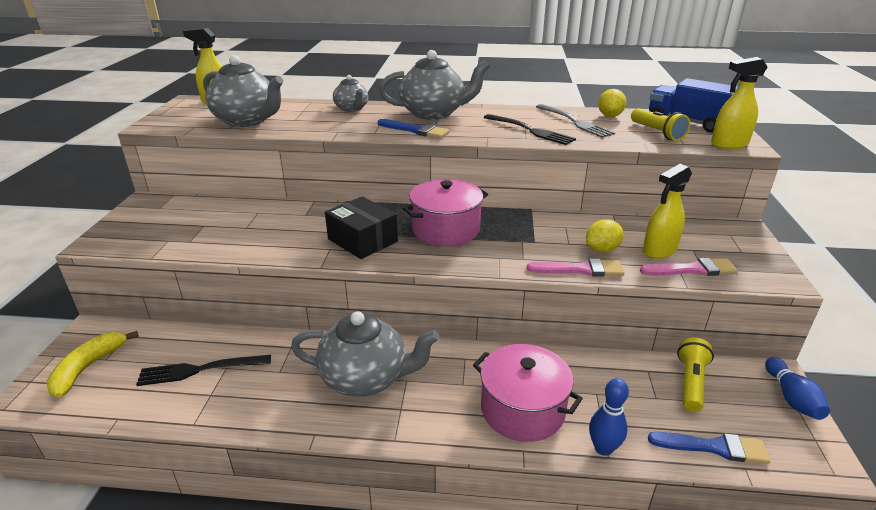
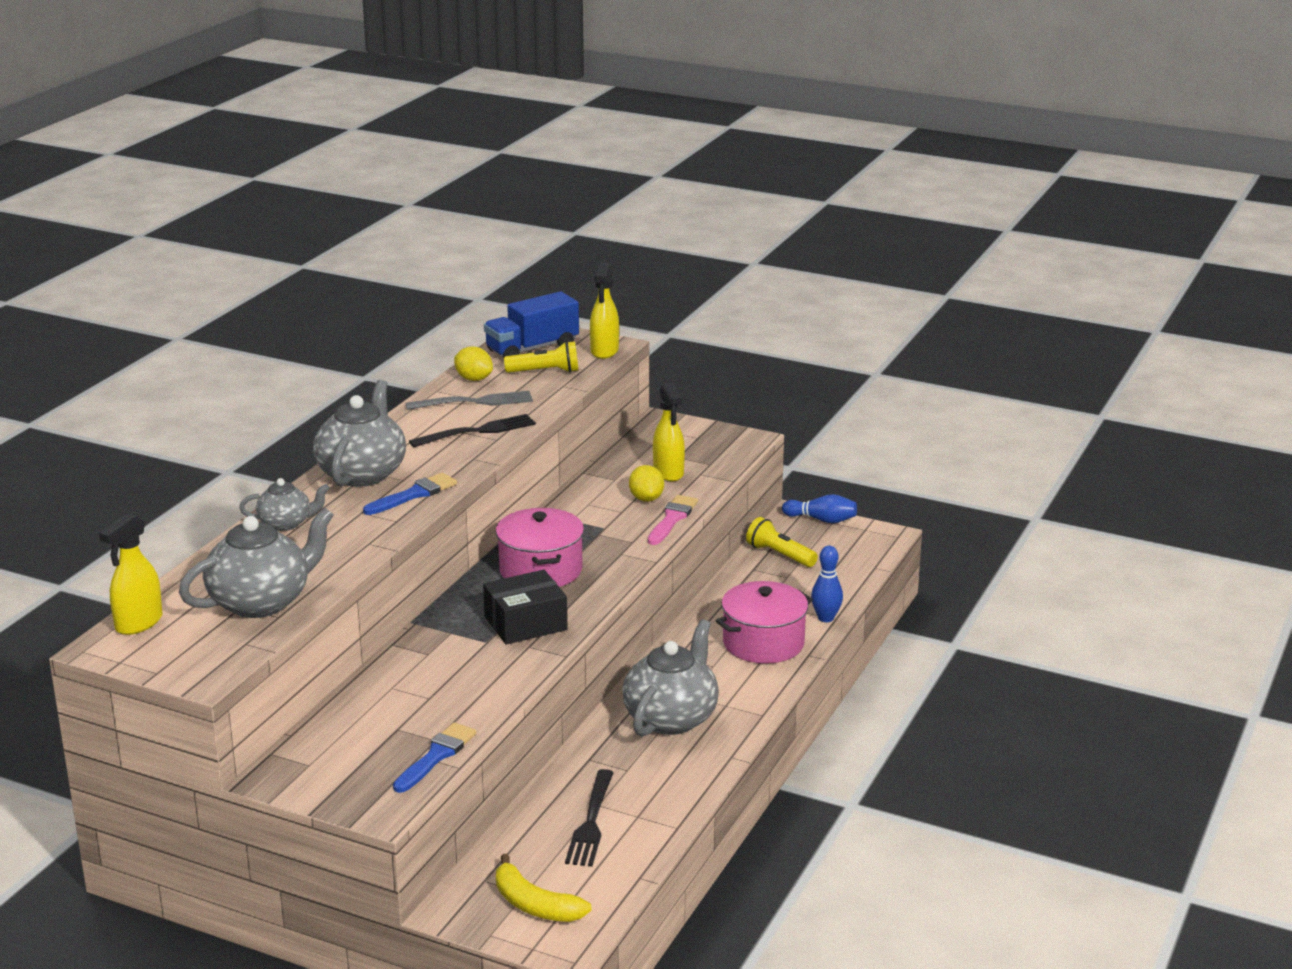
camera: 70 degrees left, 5 degrees down
(692, 270) = (709, 469): pink brush -> none
(714, 447) = (850, 572): blue brush -> blue brush (436, 756)

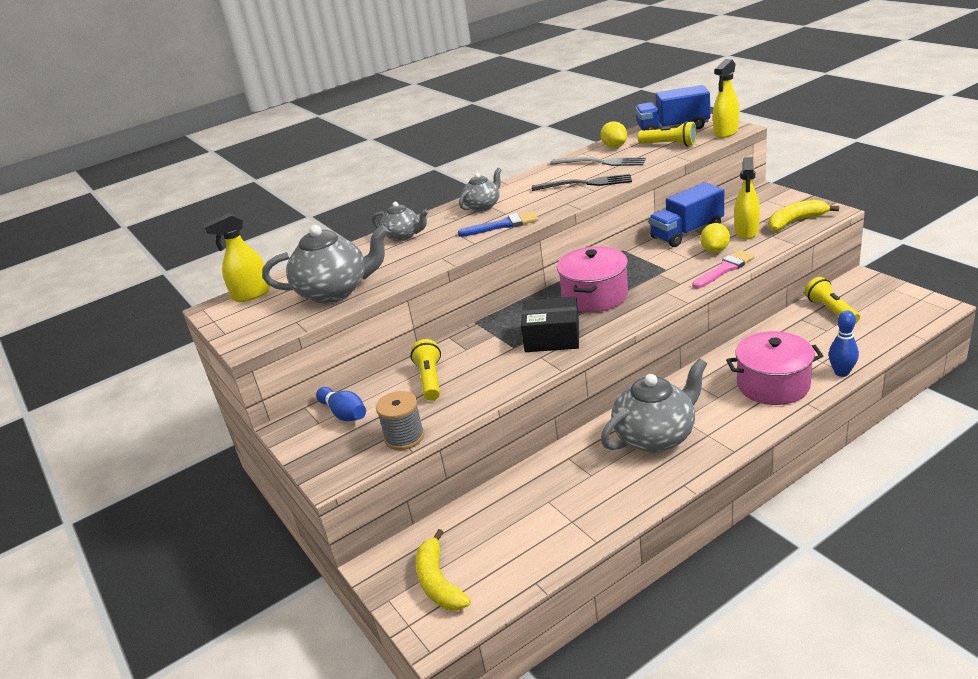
camera: 35 degrees right, 5 degrees up
(362, 473) = (483, 206): grey teapot -> grey teapot, size x0.56
(412, 693) = (430, 379): none -> yellow flashlight
(436, 756) = (404, 437): blue brush -> grey spool
(591, 822) = (532, 516): black fork -> none
(598, 481) = (687, 232): none -> blue truck
(716, 454) = (795, 221): none -> yellow banana
(821, 520) = (884, 286): blue bowling pin -> blue bowling pin (344, 413)

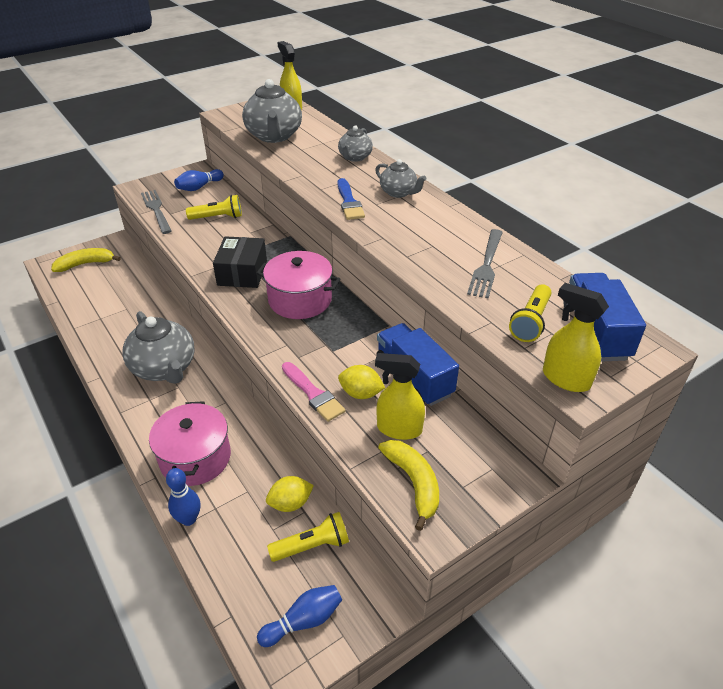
camera: 85 degrees right, 10 degrees up
(404, 437) = (156, 210): grey spool -> grey fork
(585, 183) = (428, 251): black fork -> none
(614, 146) = (537, 278): yellow lemon -> yellow lemon (290, 503)
(894, 304) = (304, 621): none -> blue bowling pin

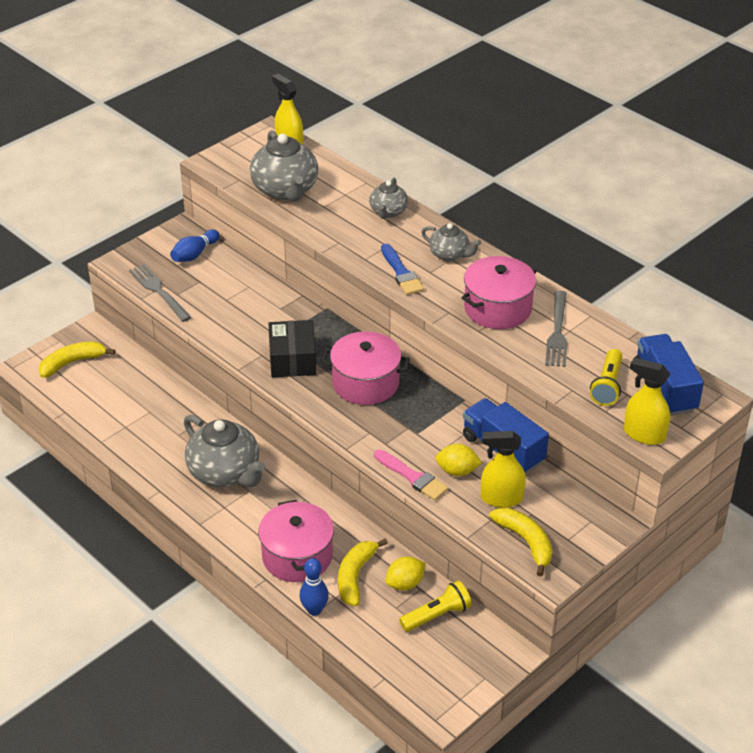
camera: 10 degrees left, 0 degrees up
(218, 217) = (235, 293): yellow flashlight -> none
(243, 488) = (355, 576): none -> yellow banana
(304, 621) = (448, 672): blue bowling pin -> none
(431, 239) = (497, 308): none -> pink pot

